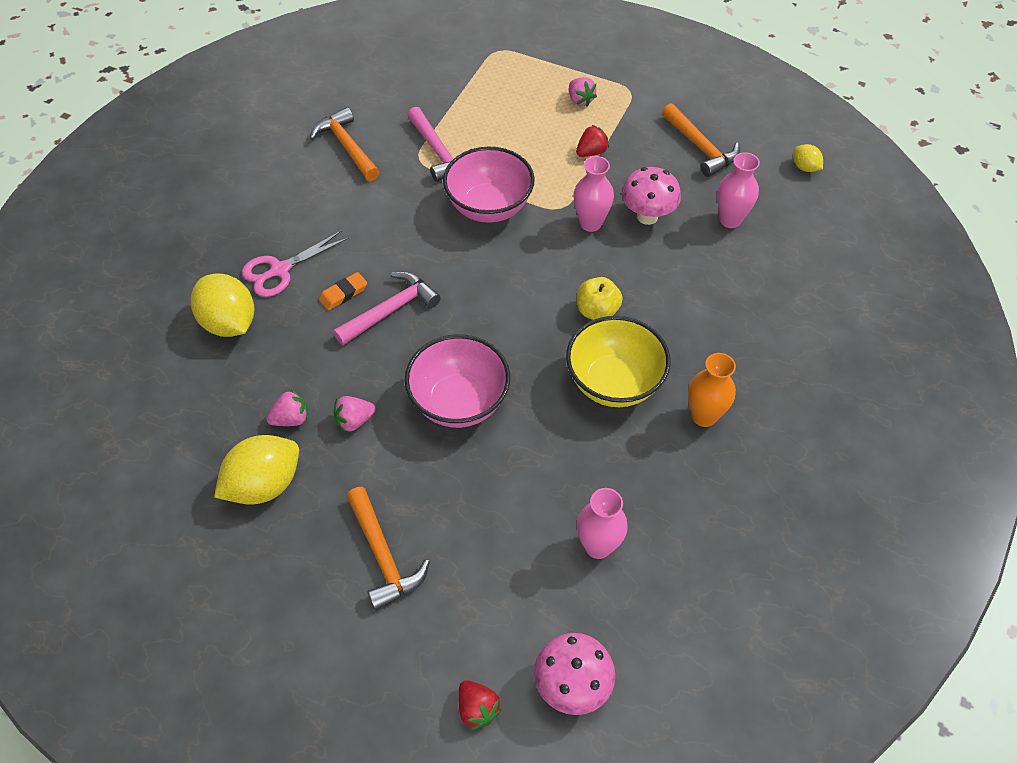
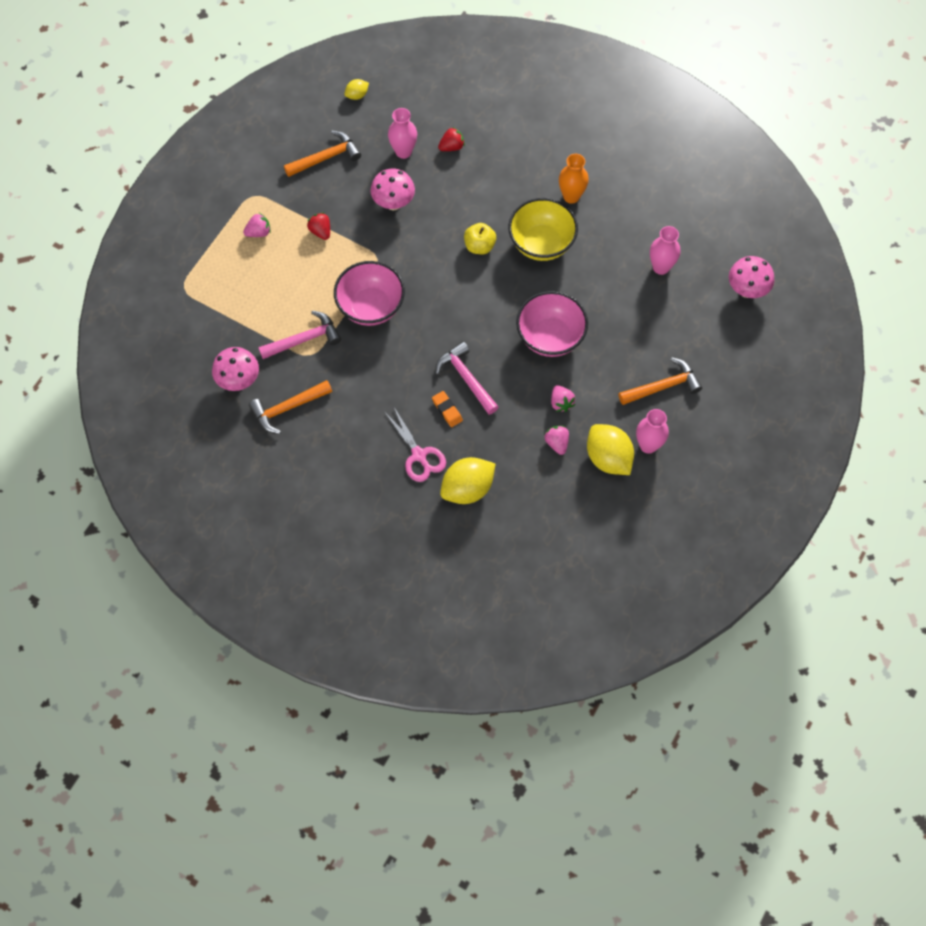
camera: 85 degrees left, 10 degrees up
(382, 104) = (239, 381): none -> pink mushroom
(477, 708) = (759, 339): red strawberry -> red strawberry (451, 147)
(590, 223) = (396, 241): pink vase -> pink vase (648, 445)

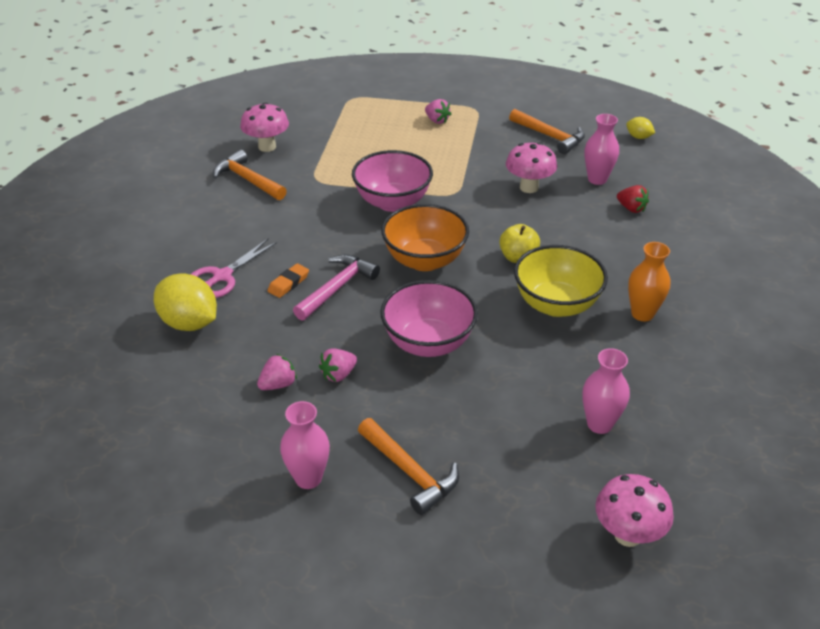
camera: 70 degrees right, 25 degrees down
(304, 339) = (331, 171): pink hammer -> none
(320, 231) = (462, 153): red strawberry -> none
(457, 309) = (424, 260): none -> orange bowl
(608, 458) = (273, 440): yellow lemon -> none

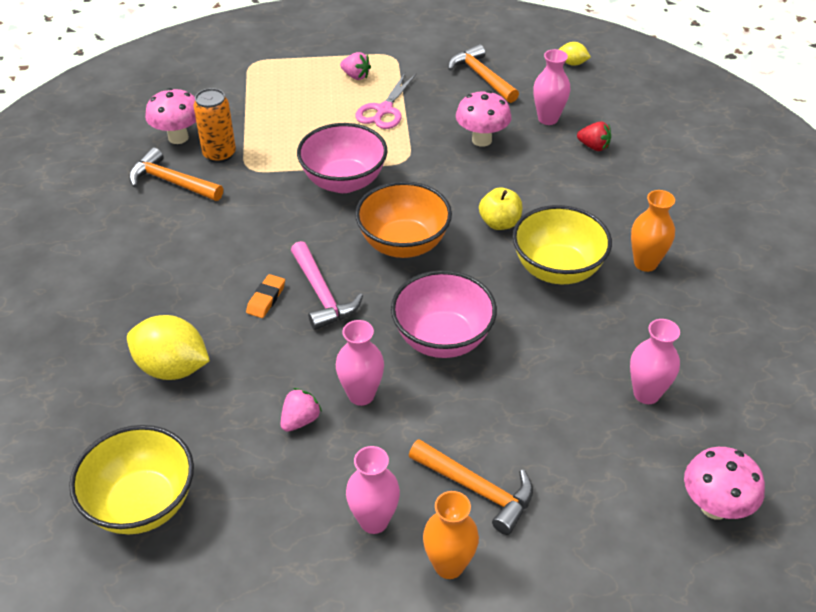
camera: 15 degrees left, 5 degrees up
(121, 423) = (142, 504): none -> yellow bowl
(222, 276) = (188, 304): pink scissors -> pink scissors (384, 110)
(296, 164) = (219, 154): none -> orange can
(337, 288) = (321, 294): pink hammer -> pink hammer turned 135 degrees clockwise
(338, 374) = (361, 395): pink strawberry -> pink vase
(359, 529) = (449, 565): none -> orange vase
(549, 136) = (482, 77): orange hammer -> orange hammer turned 150 degrees counterclockwise

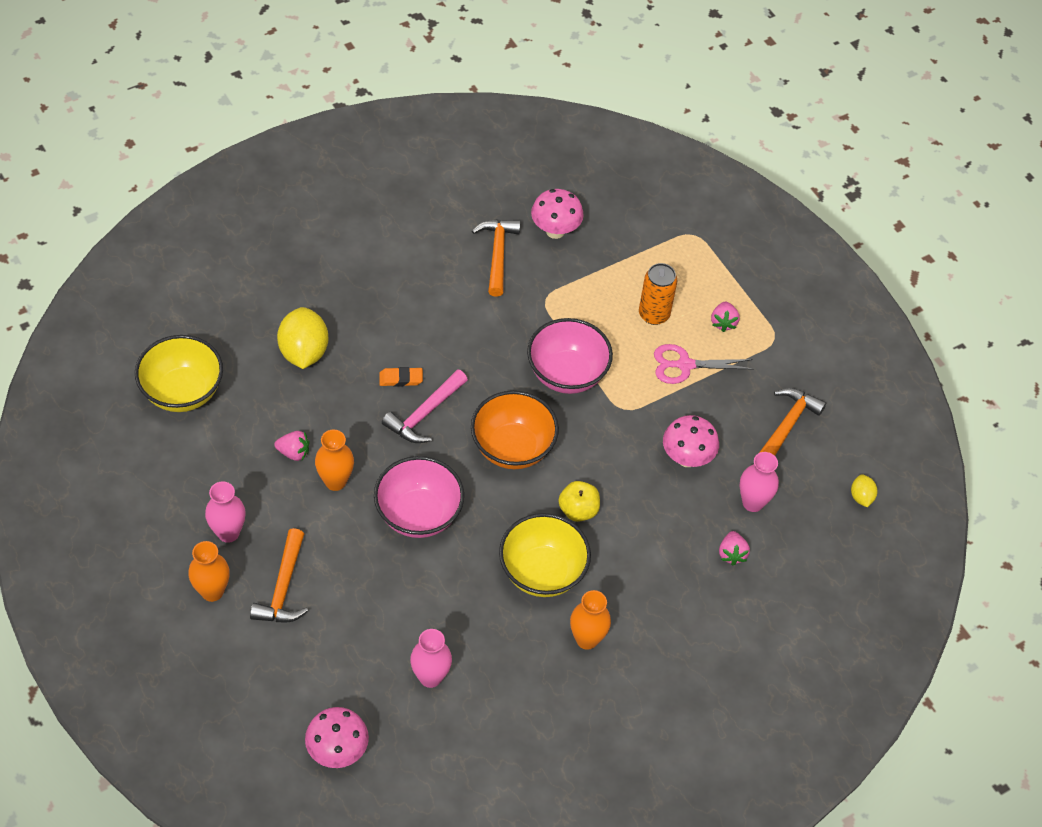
camera: 60 degrees right, 10 degrees up
(219, 154) = (551, 270): orange can -> orange can (654, 314)
(361, 395) = (335, 481): pink vase -> orange vase
(593, 146) = (731, 554): red strawberry -> pink strawberry

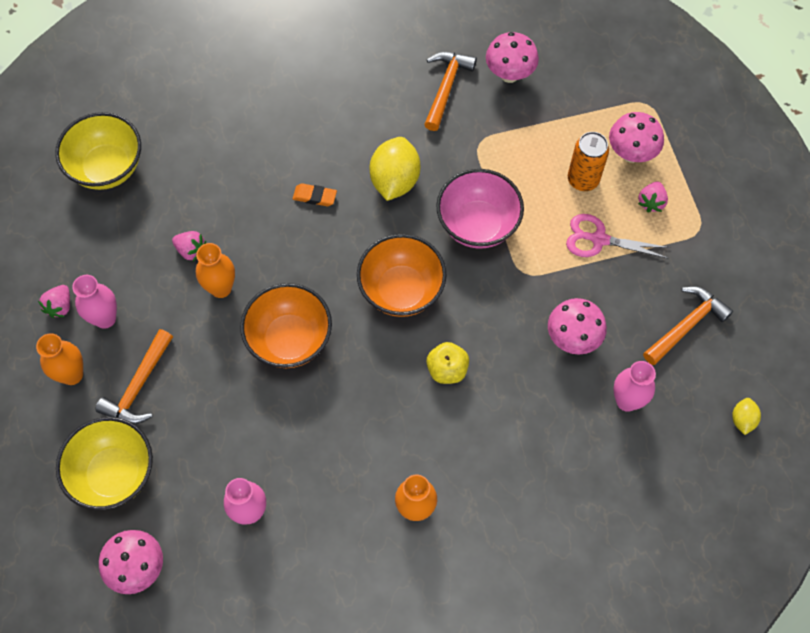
camera: 20 degrees right, 10 degrees up
(303, 352) = (231, 151): yellow lemon -> yellow lemon (395, 180)
(418, 514) = (289, 340): pink bowl -> orange bowl
(424, 413) = (327, 237): pink hammer -> none
(542, 572) = (392, 427): yellow bowl -> yellow bowl (114, 474)
(691, 282) = (631, 154): none -> pink mushroom
(731, 554) = (589, 451): pink strawberry -> pink strawberry (60, 306)

